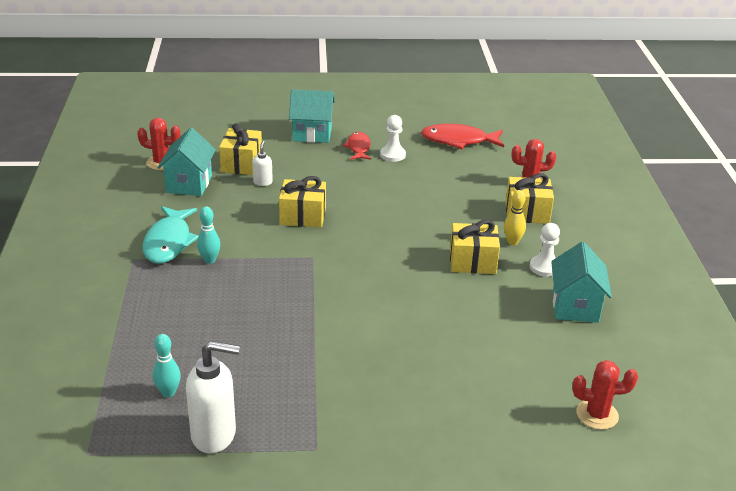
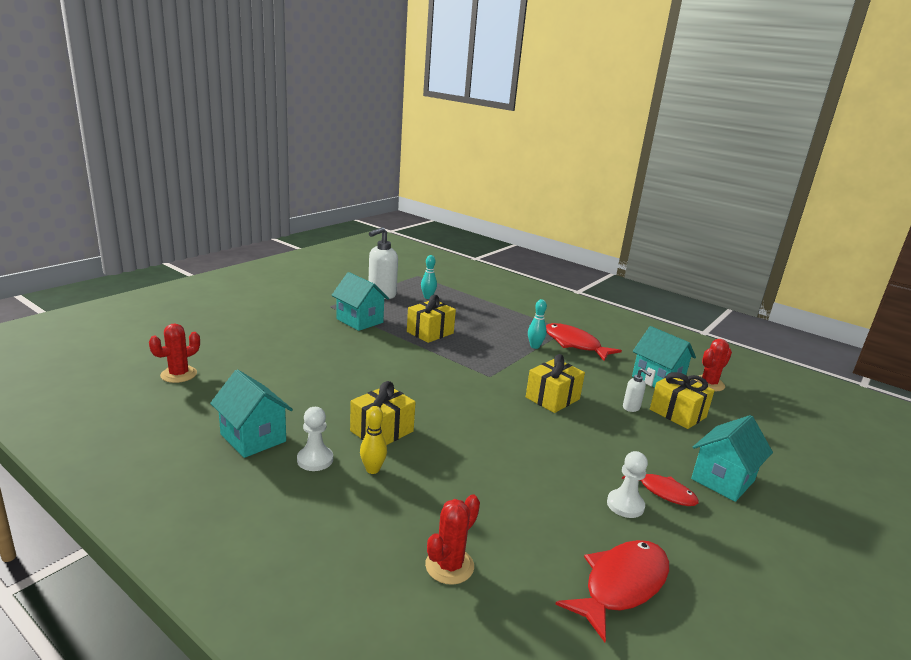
camera: 130 degrees right, 10 degrees down
(169, 242) = (574, 344): turquoise fish -> red fish
(319, 396) = (359, 321): none -> turquoise house
(527, 213) = (400, 515): yellow gift -> yellow gift (430, 332)

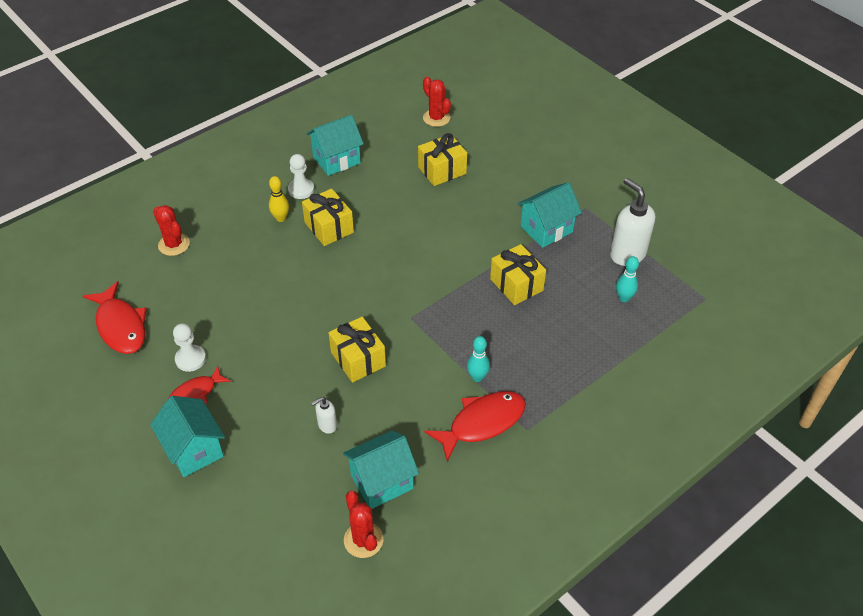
camera: 105 degrees right, 25 degrees up
(677, 413) = (307, 467): yellow gift -> yellow gift (442, 170)

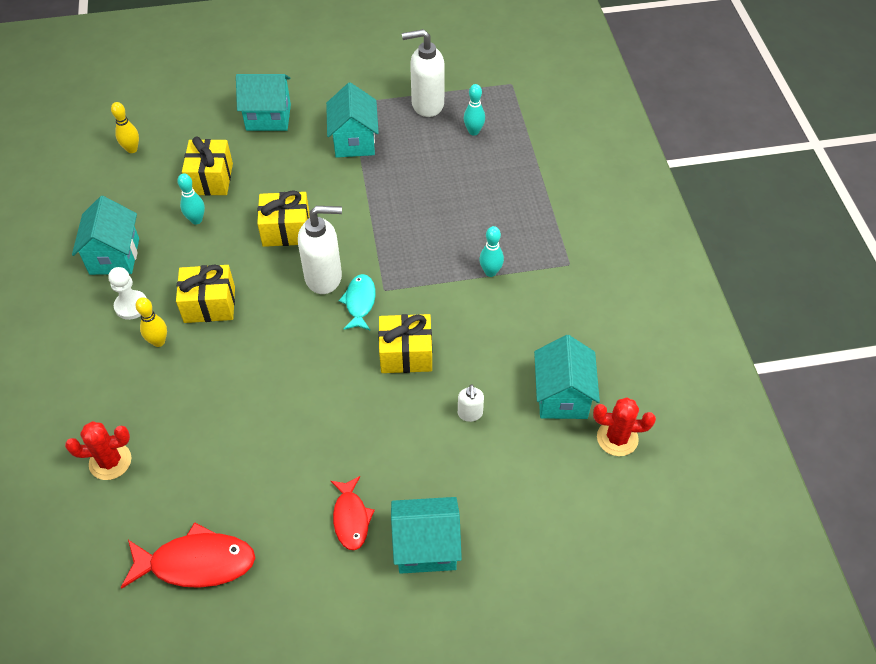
camera: 60 degrees left, 5 degrees up
(190, 359) = (299, 506): white pawn -> none
(388, 308) = (359, 302): none -> turquoise fish
(397, 277) = (324, 277): none -> white soap dispenser
(398, 182) = (196, 220): none -> turquoise bowling pin
(436, 118) = (132, 149): red cactus -> yellow bowling pin
(482, 423) = (543, 292): red fish -> none
(516, 285) = (404, 194): yellow gift -> yellow gift (286, 230)
(528, 170) = (268, 117): none -> turquoise house

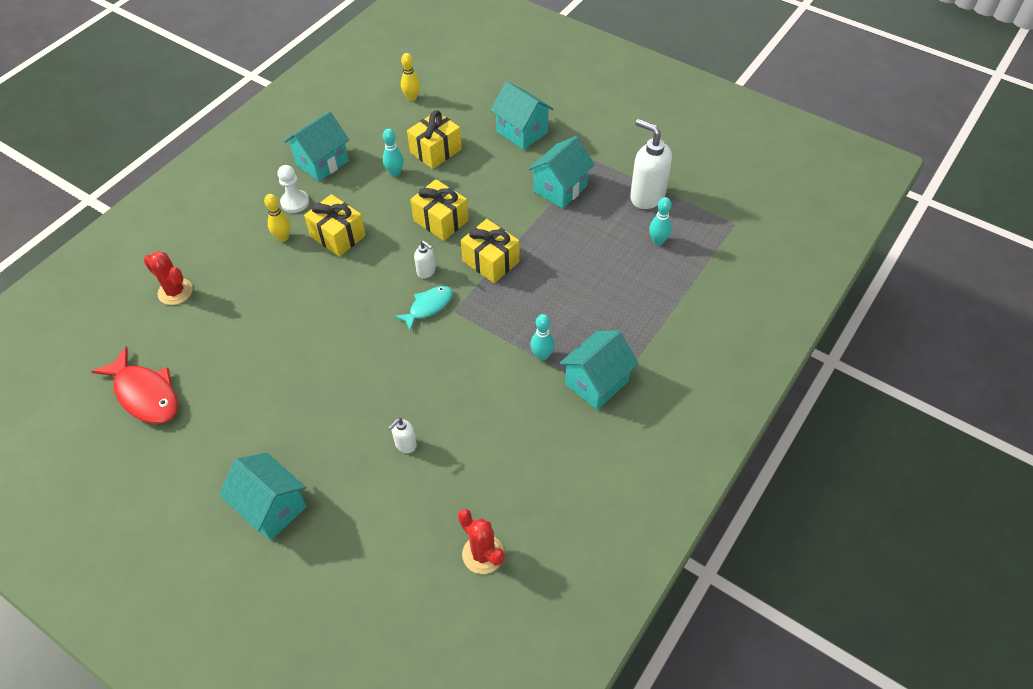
camera: 45 degrees right, 0 degrees up
(324, 277) = (426, 271): white soap dispenser -> white soap dispenser, size x0.49
(351, 518) = (253, 446): red fish -> none
(406, 354) = (415, 367): yellow gift -> yellow gift (491, 261)
(562, 396) = (481, 488): turquoise house -> turquoise house (596, 383)

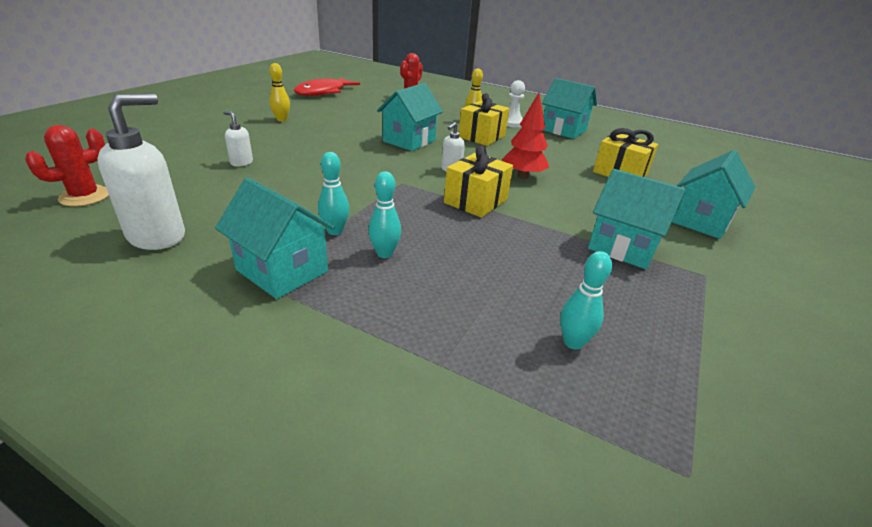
camera: 80 degrees right, 20 degrees down
(272, 508) = (208, 122): turquoise house -> turquoise house (409, 141)
(395, 173) = (573, 156): turquoise bowling pin -> turquoise bowling pin (384, 253)
(412, 98) = (684, 162): yellow bowling pin -> yellow bowling pin (281, 119)
(428, 307) = (405, 171): turquoise fish -> none
(441, 220) = (523, 176): yellow gift -> red tree
(646, 196) = (670, 332): white soap dispenser -> white soap dispenser (158, 236)

